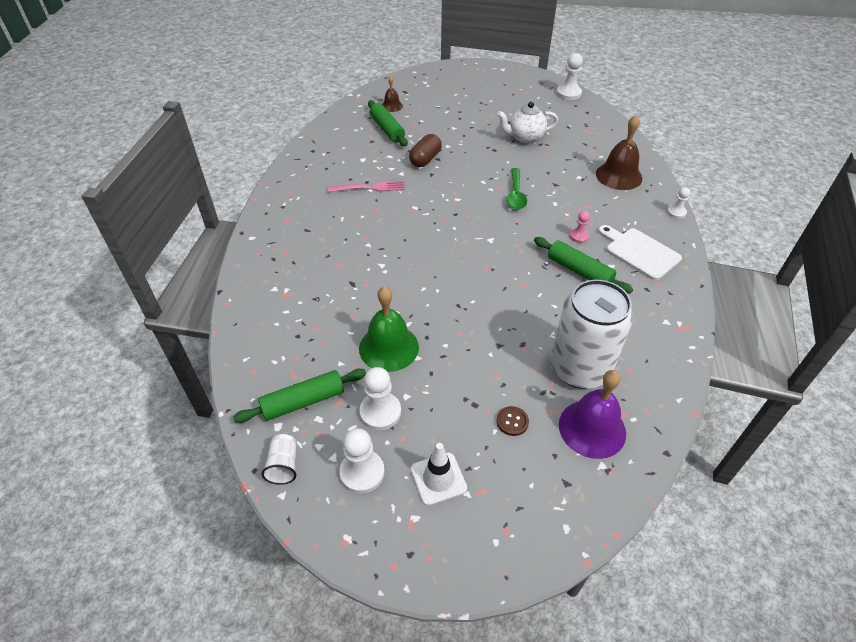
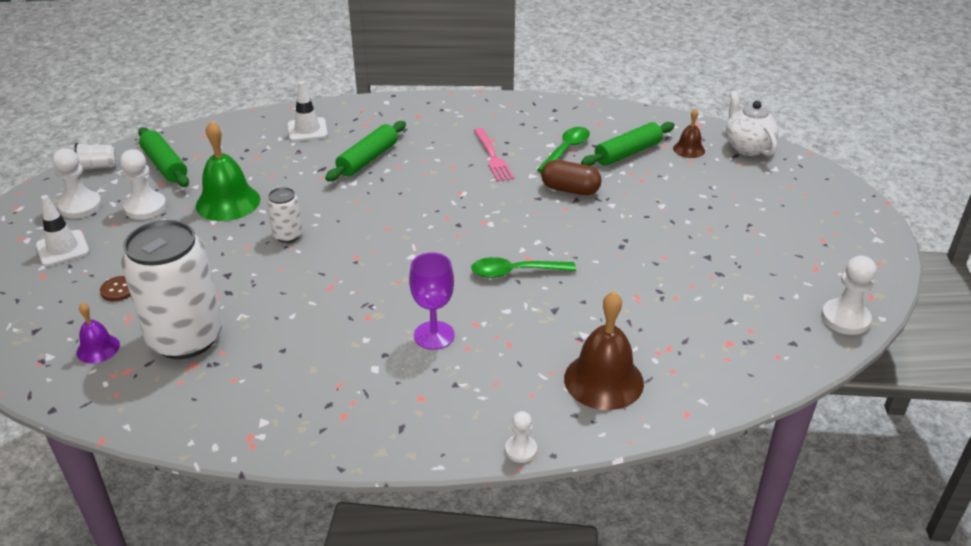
camera: 80 degrees right, 10 degrees down
(279, 291) = (307, 130): none -> white traffic cone
(373, 153) = (566, 150): none -> green spoon
(450, 306) = (288, 235): none -> white can
(525, 138) = (668, 274): white teapot -> white teapot (747, 147)
(579, 236) = (434, 335): pink pawn -> purple goblet
(579, 271) = (359, 336): green rolling pin -> green rolling pin (368, 159)
(592, 428) = (98, 348): purple bell -> purple bell, size x0.54
(639, 252) = (408, 399): white cutting board -> none

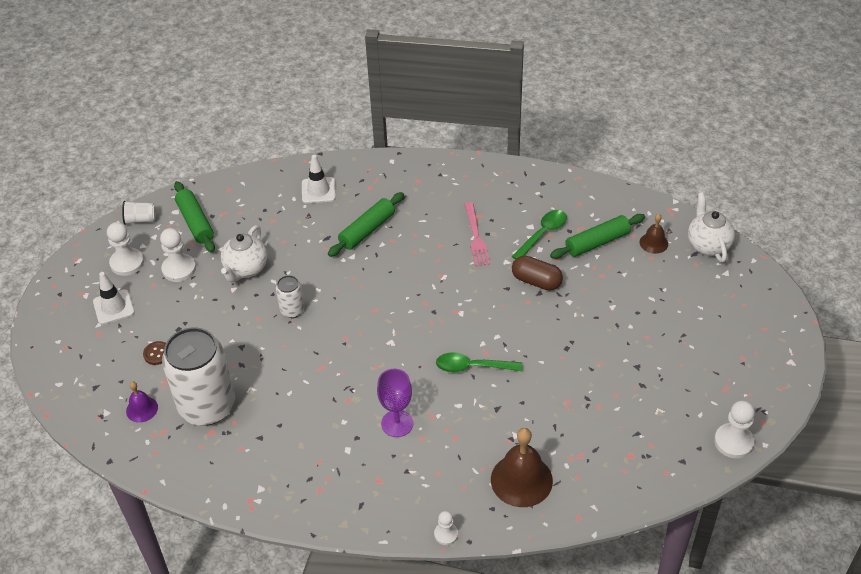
camera: 10 degrees right, 10 degrees up
(228, 202) = (246, 269): green bell -> white teapot

